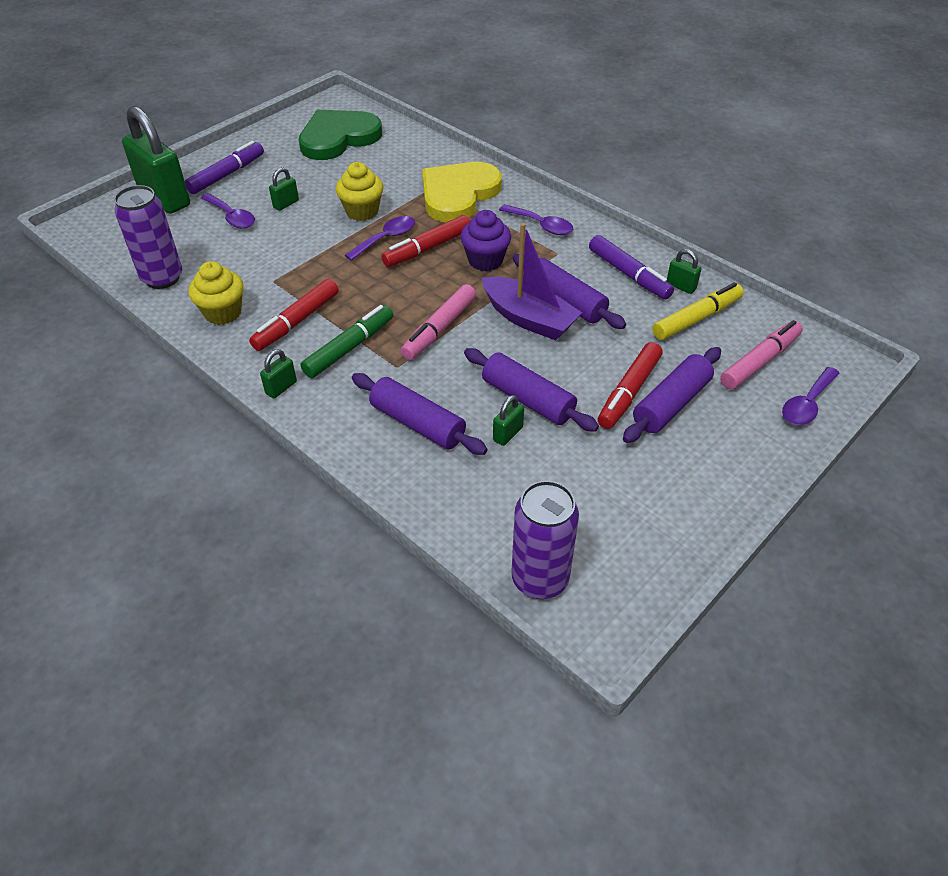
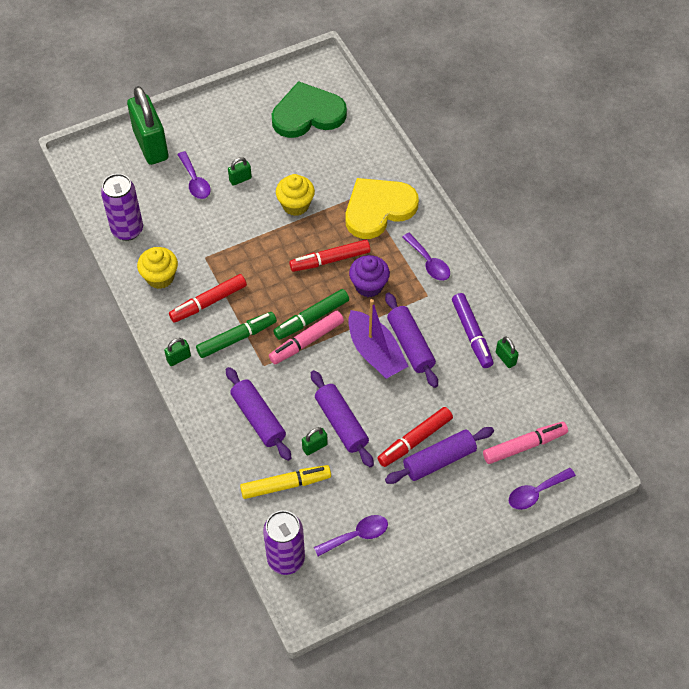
camera: 20 degrees right, 10 degrees up
(227, 175) = (205, 132): purple marker -> none
(386, 238) = (303, 240): purple spoon -> purple spoon (357, 535)
(434, 306) = (311, 318): none -> green marker
(697, 318) = (500, 392): yellow marker -> yellow marker (286, 485)

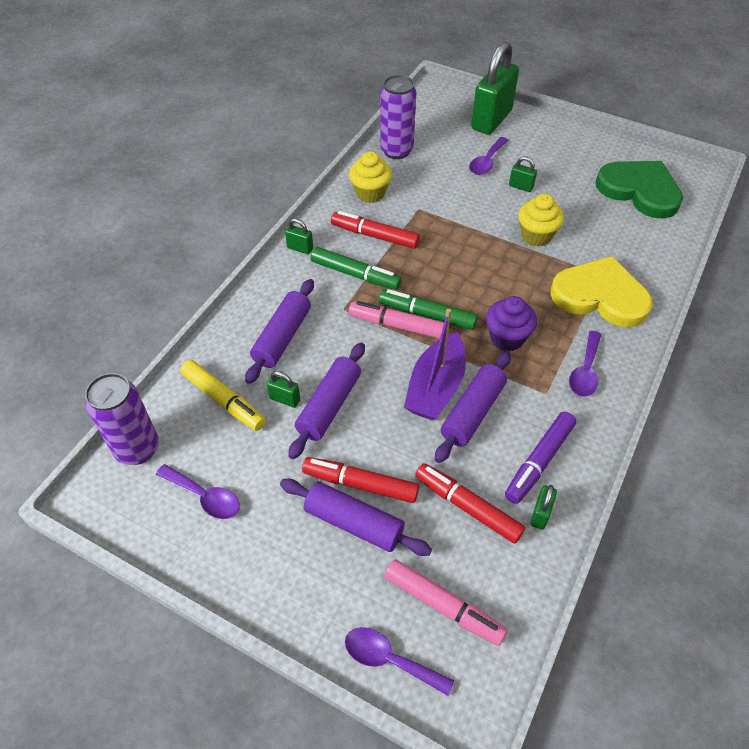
camera: 55 degrees right, 5 degrees down
(330, 260) = (504, 292): red marker -> red marker (467, 506)

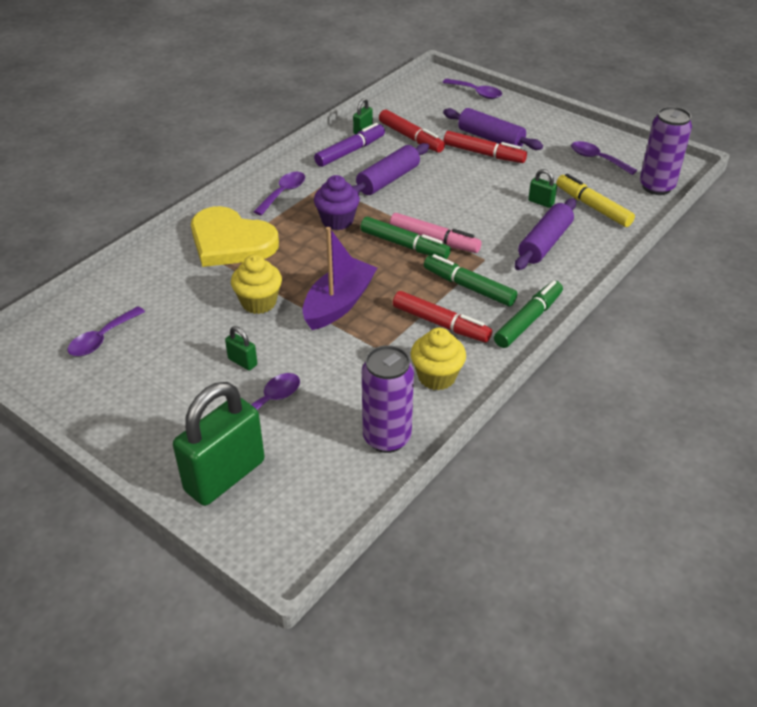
camera: 170 degrees left, 10 degrees down
(300, 248) = (528, 320): green padlock -> green marker
(329, 406) = (503, 195): purple rolling pin -> none
(435, 387) = (413, 196): purple boat -> purple boat (339, 304)
(443, 606) = (440, 105): pink marker -> none
(639, 190) = (102, 339): green heart -> purple spoon

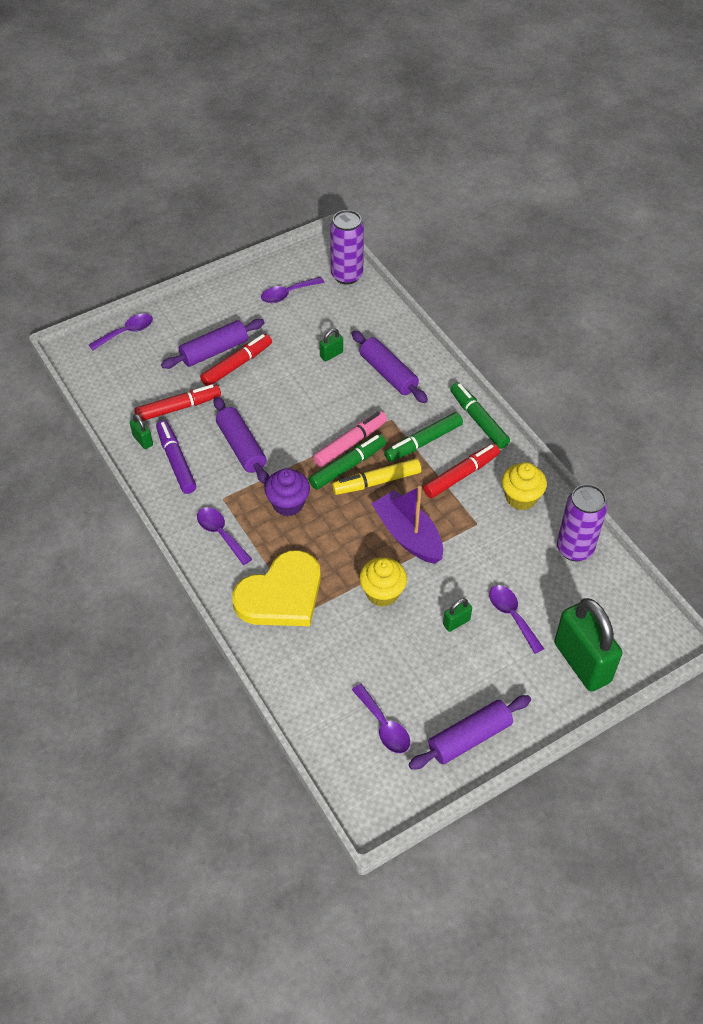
camera: 70 degrees left, 10 degrees up
(101, 402) = (469, 737): none -> purple rolling pin
(593, 207) = (354, 325): yellow marker -> yellow marker (376, 482)

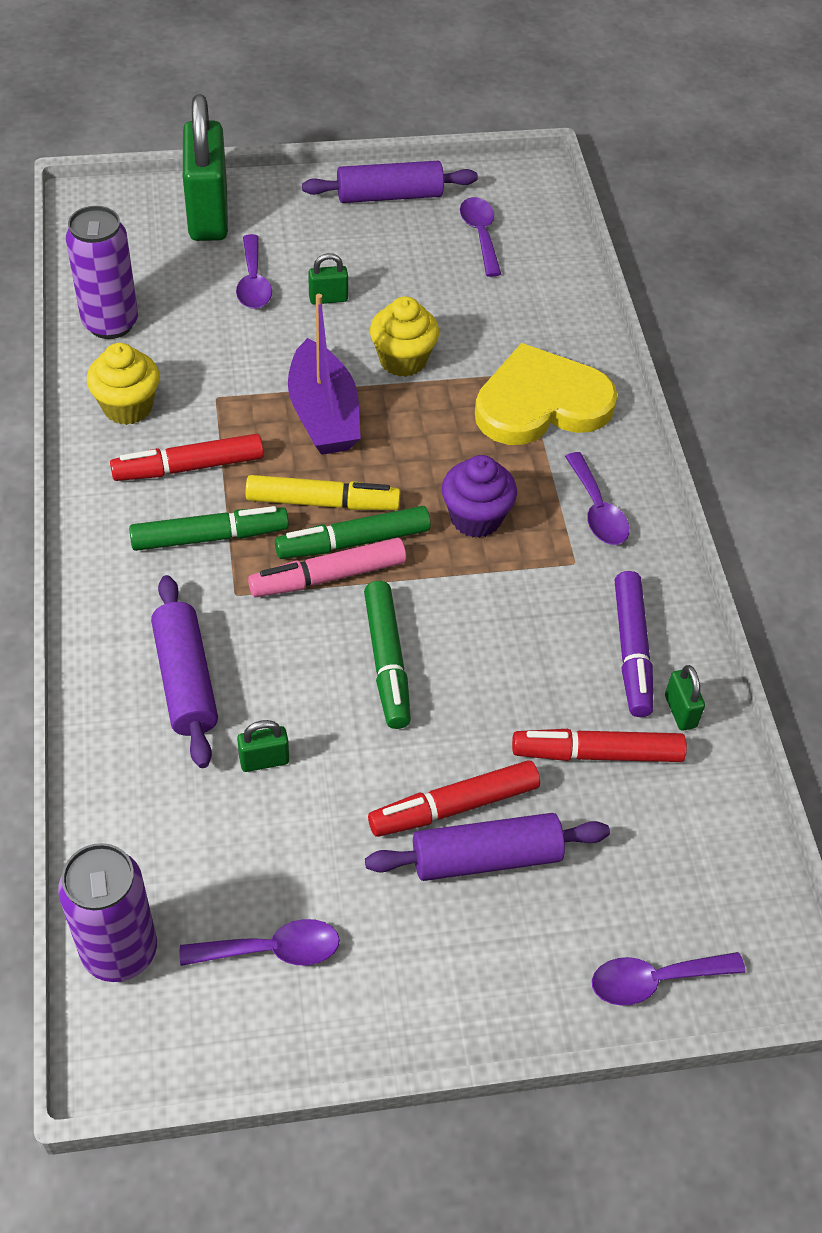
camera: 160 degrees left, 0 degrees up
(241, 447) = (511, 636): purple rolling pin -> none
(478, 420) = (96, 540): green marker -> green marker (387, 661)

